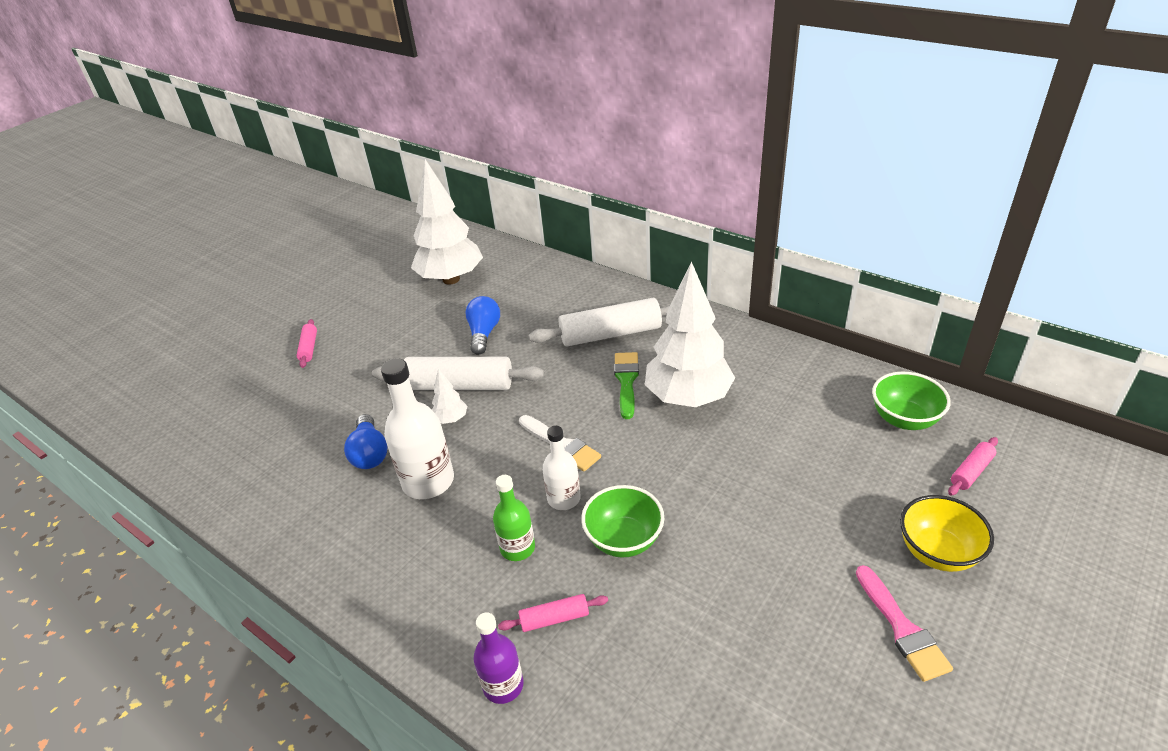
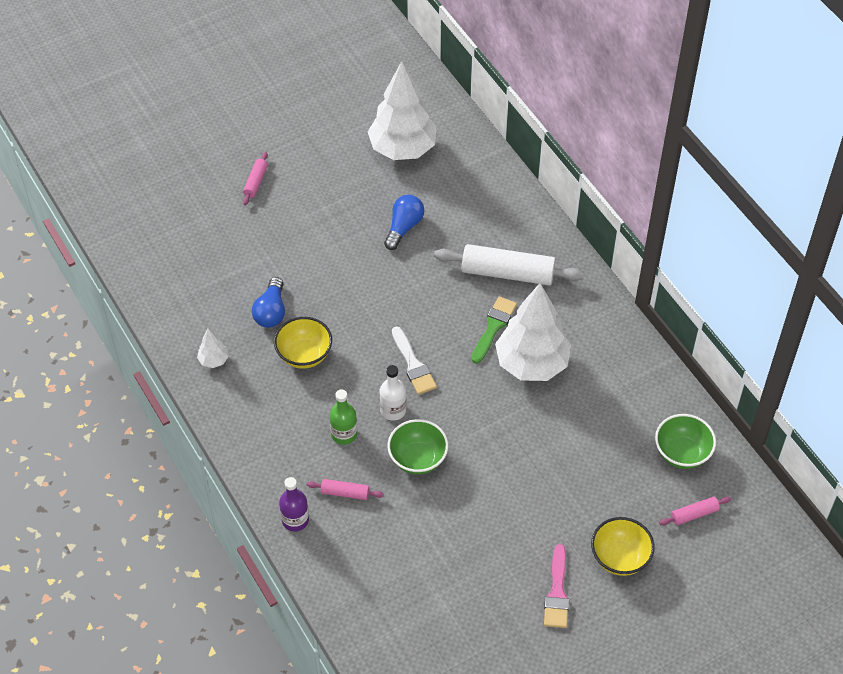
camera: 20 degrees right, 15 degrees up
(428, 481) = (304, 355): white bottle -> yellow bowl
(451, 419) = (342, 306): white tree -> white tree (213, 360)
(460, 385) = (362, 275): white rolling pin -> none

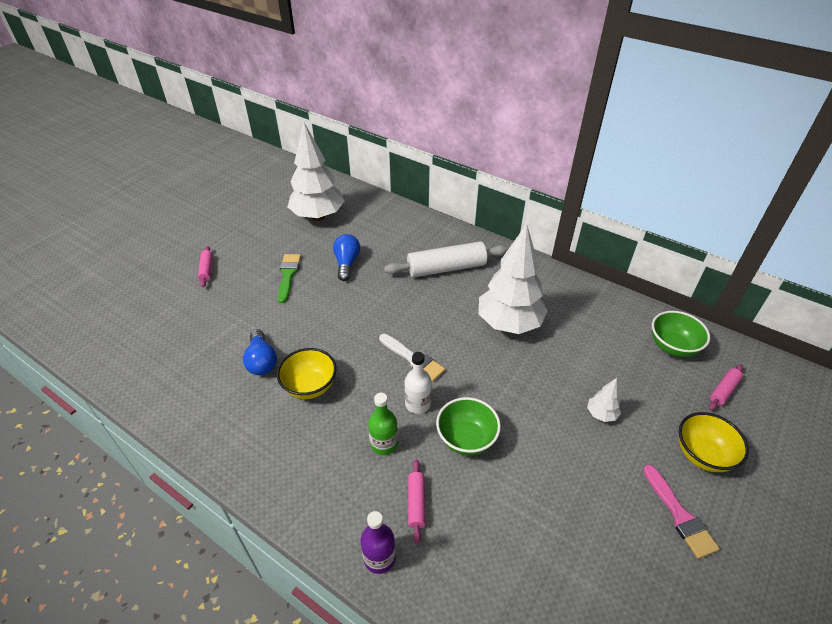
camera: 25 degrees left, 10 degrees down
(213, 360) = (221, 424): white tree -> white tree (601, 414)
(345, 493) = (416, 503): pink rolling pin -> pink rolling pin turned 75 degrees counterclockwise
(493, 327) = (461, 308): green brush -> green brush (288, 275)

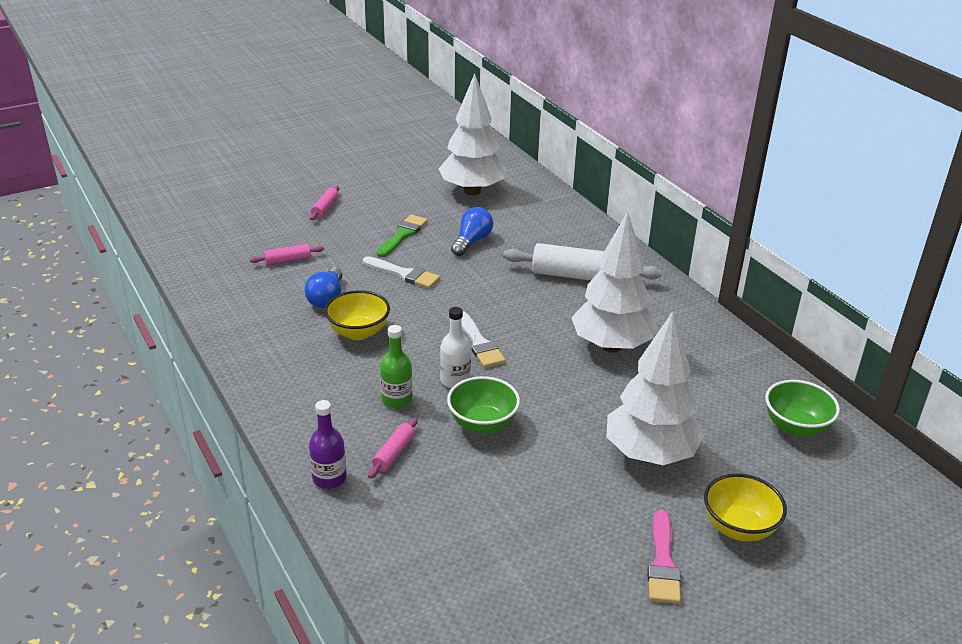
camera: 25 degrees right, 10 degrees down
(312, 313) = (404, 274): none -> white brush
(601, 414) = (649, 454): white tree -> white tree, size x2.39
(723, 390) = (823, 485): pink rolling pin -> pink rolling pin (288, 260)

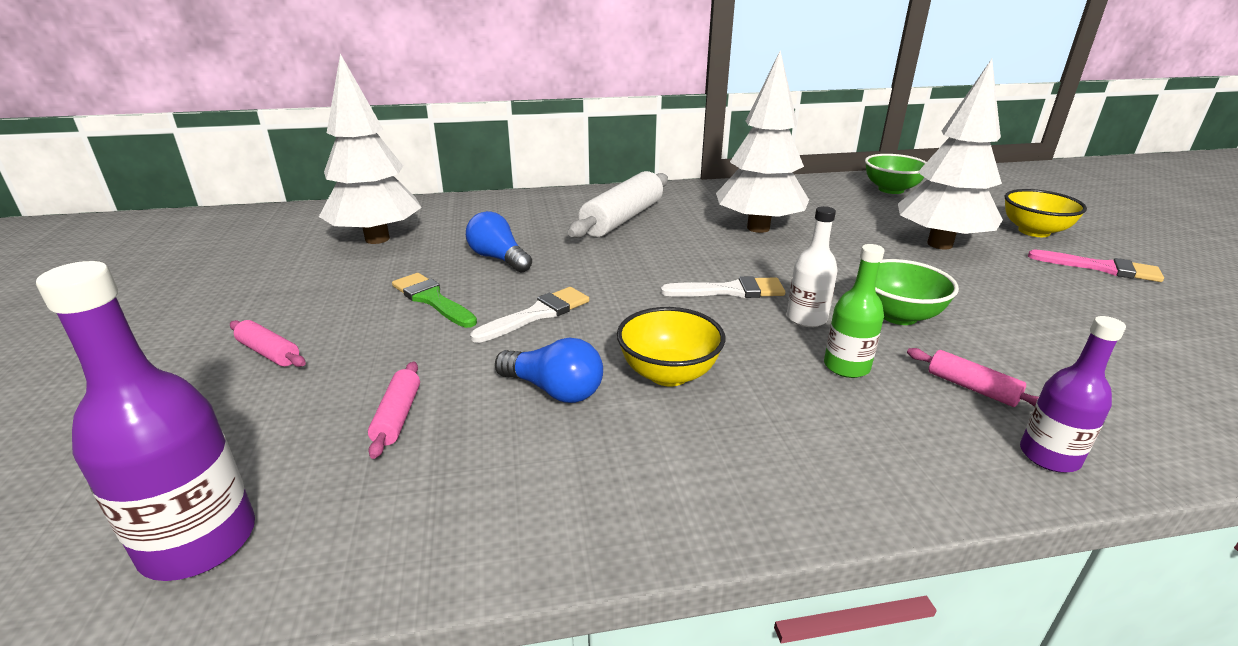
camera: 70 degrees left, 5 degrees down
(199, 244) = (199, 542): none -> purple bottle

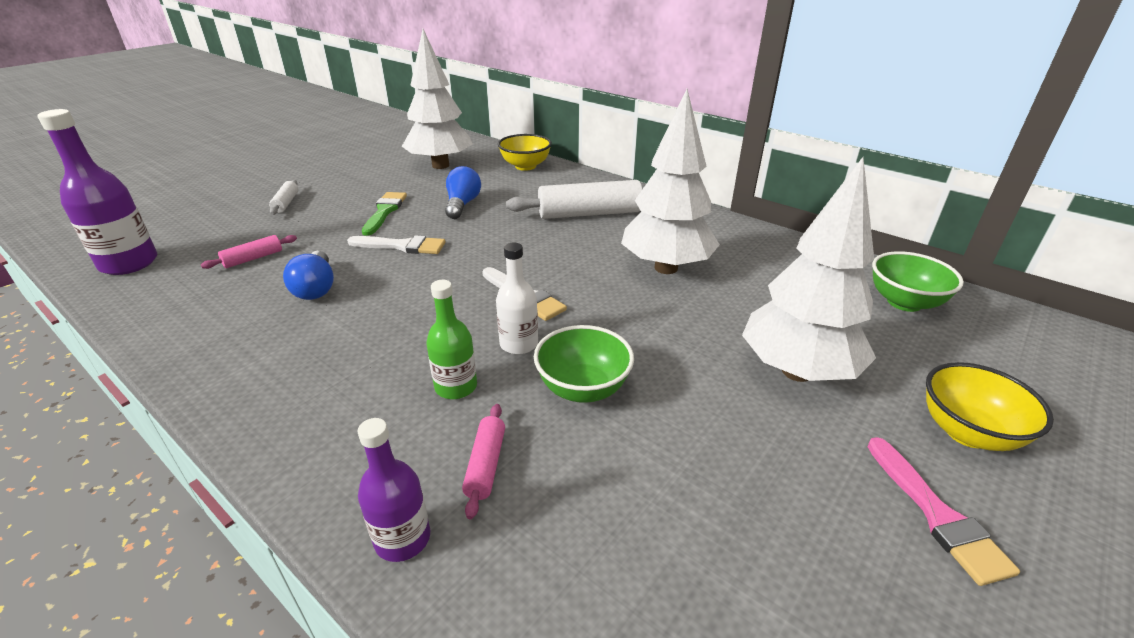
camera: 50 degrees right, 5 degrees up
(269, 352) = (286, 203): pink rolling pin -> white rolling pin
(668, 374) = (371, 317): yellow bowl -> yellow bowl (525, 166)

